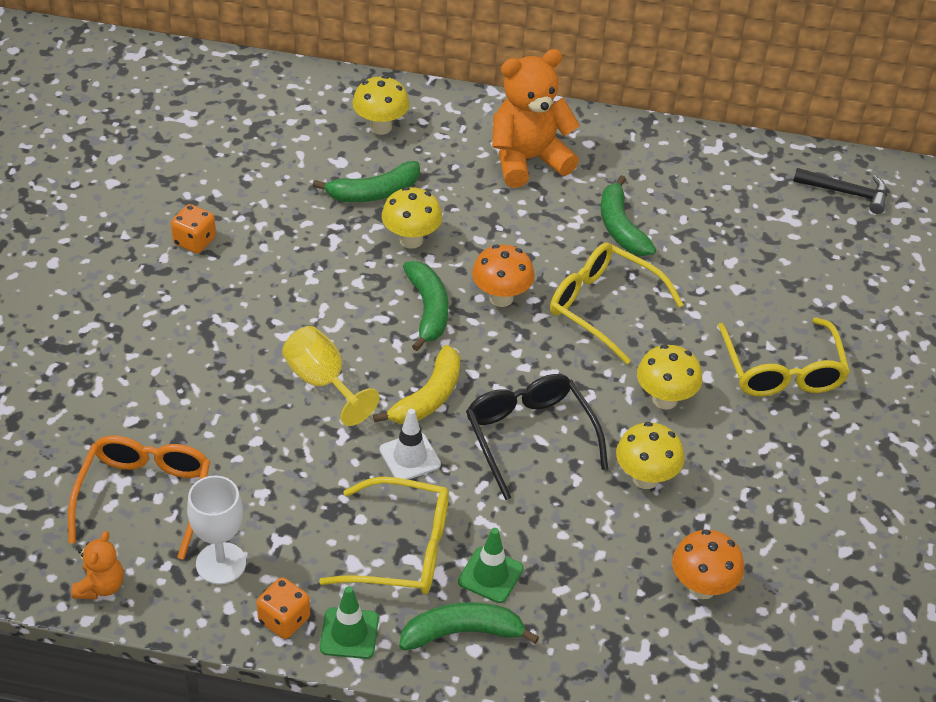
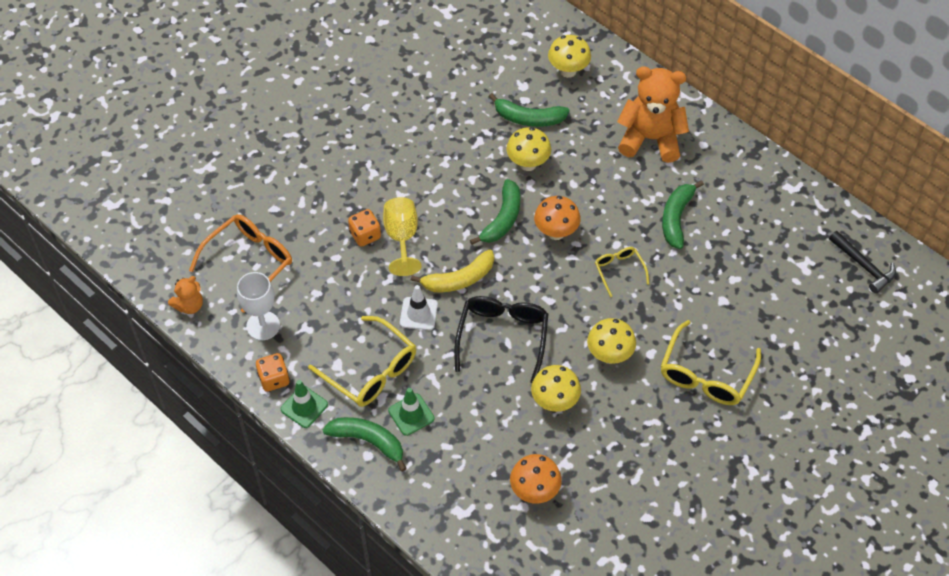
camera: 35 degrees right, 10 degrees up
(194, 241) = (391, 103): orange dice -> orange dice (365, 235)
(603, 307) = (619, 271): yellow glasses -> yellow glasses, size x0.55

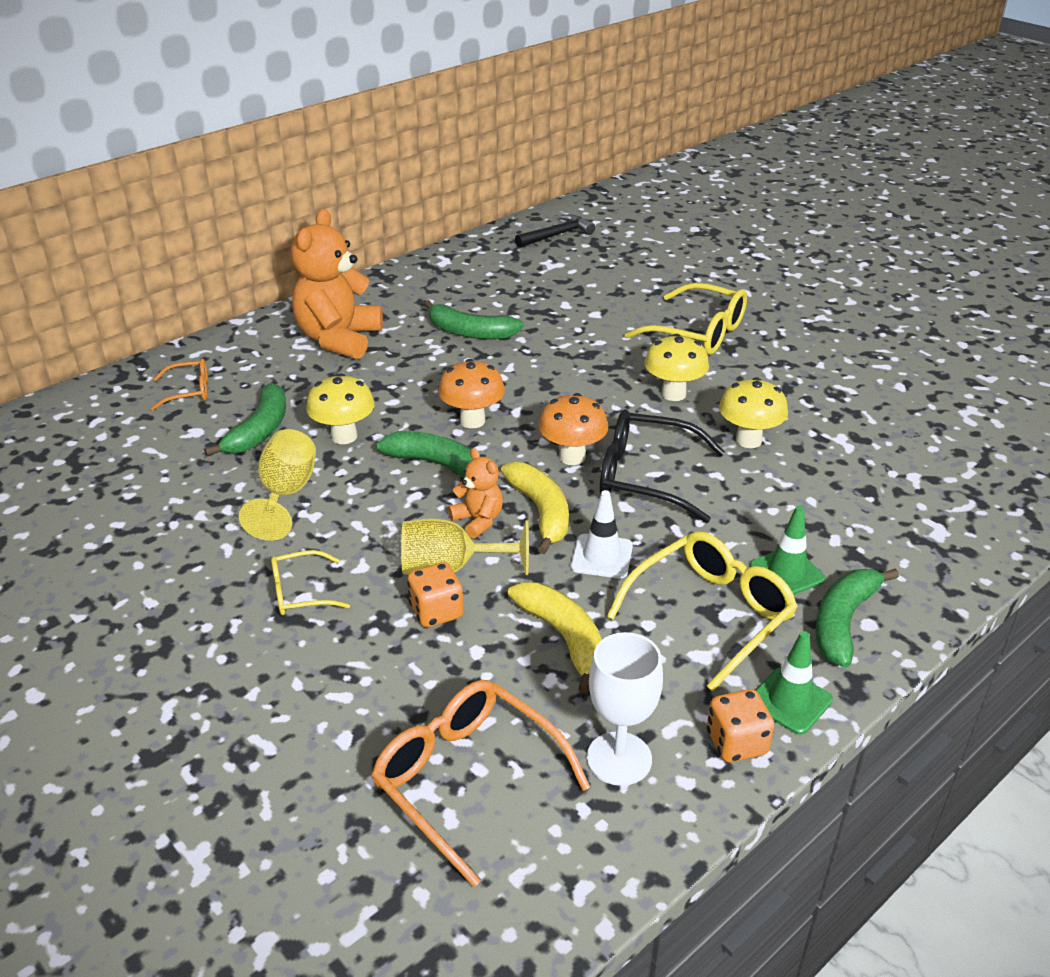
camera: 85 degrees left, 20 degrees down
(189, 305) = (564, 887): orange teddy bear -> orange teddy bear (478, 520)
(347, 297) = (563, 638): none -> yellow banana
(463, 146) = (286, 494): none -> yellow goblet
(534, 491) = (888, 465): orange mushroom -> orange mushroom (572, 457)
(568, 71) = (189, 391): yellow mushroom -> orange glasses
(619, 271) = (543, 377): yellow glasses -> yellow glasses (300, 592)

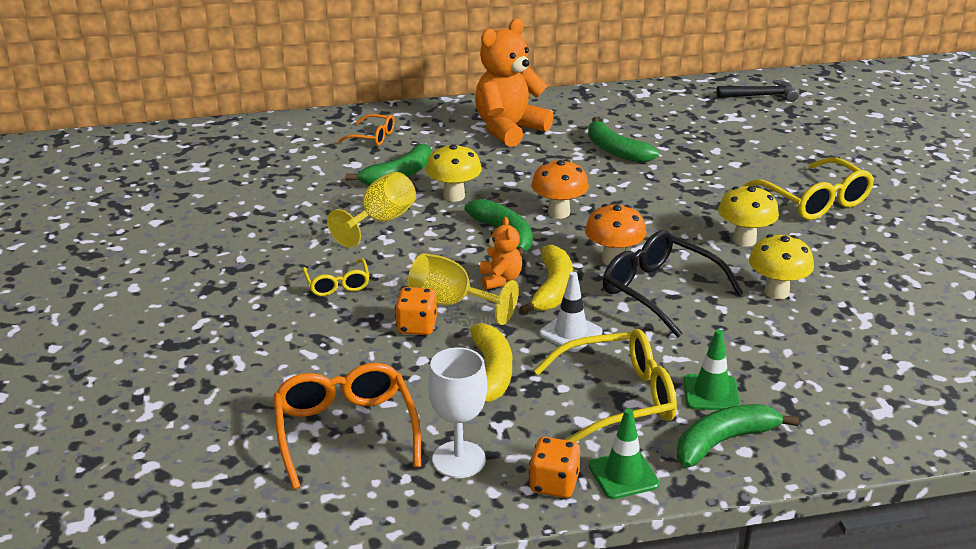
camera: 30 degrees right, 5 degrees down
(300, 592) = (337, 284): yellow glasses -> yellow glasses turned 120 degrees counterclockwise

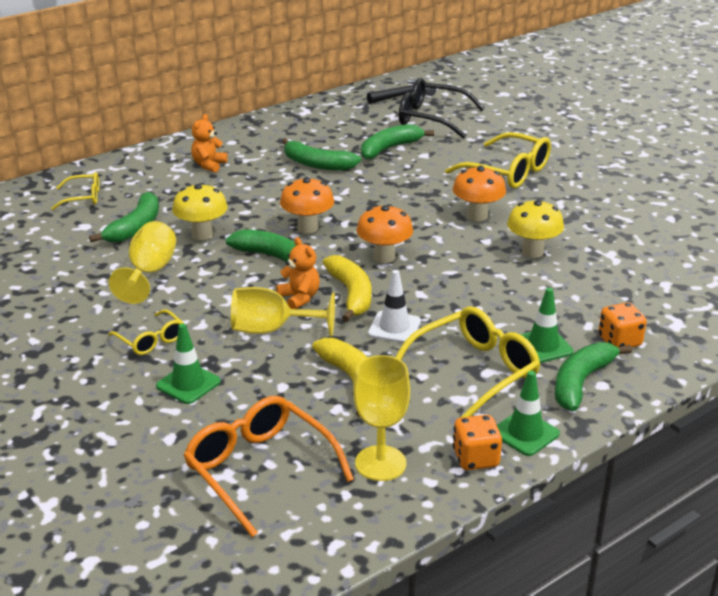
camera: 25 degrees left, 0 degrees up
(340, 334) = (188, 384): none -> green traffic cone
(373, 137) = (83, 197): orange glasses -> yellow glasses
(416, 326) = (255, 358): orange dice -> orange dice (619, 341)
(458, 459) = (380, 463): white goblet -> yellow goblet
(509, 130) = (209, 165): orange teddy bear -> orange teddy bear, size x0.49
(660, 291) = (442, 274): black glasses -> black glasses (431, 118)
(703, 149) = (389, 149): none -> green banana
(744, 240) = (477, 216): yellow mushroom -> orange mushroom

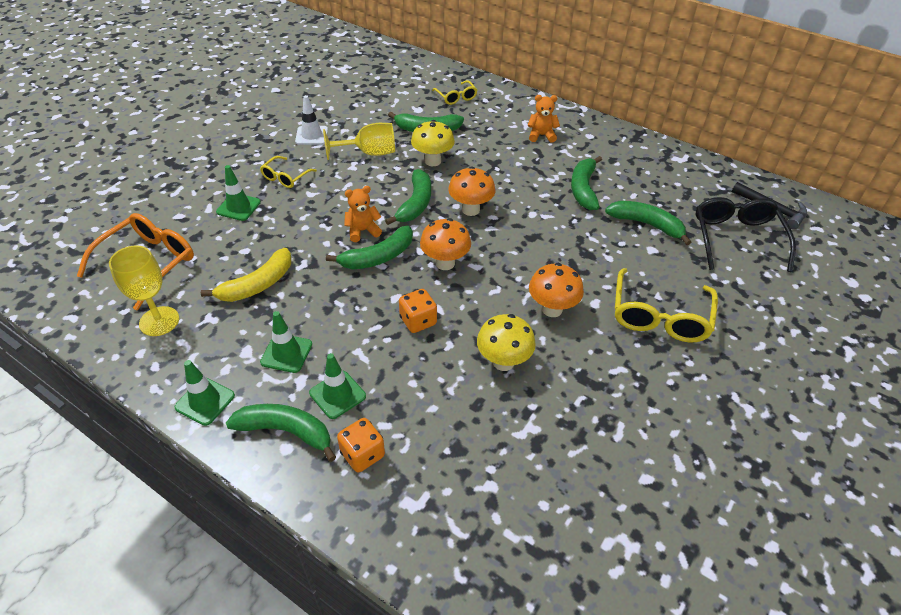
camera: 70 degrees right, 15 degrees up
(272, 330) = (314, 228): yellow goblet -> none
(299, 298) = (362, 231): orange teddy bear -> orange teddy bear turned 150 degrees counterclockwise
(351, 294) = (378, 257): yellow banana -> green banana
(394, 327) = (337, 292): white traffic cone -> white traffic cone (311, 136)
(474, 371) = (286, 353): yellow glasses -> green traffic cone
(475, 458) = (169, 375): orange dice -> orange dice (418, 321)

